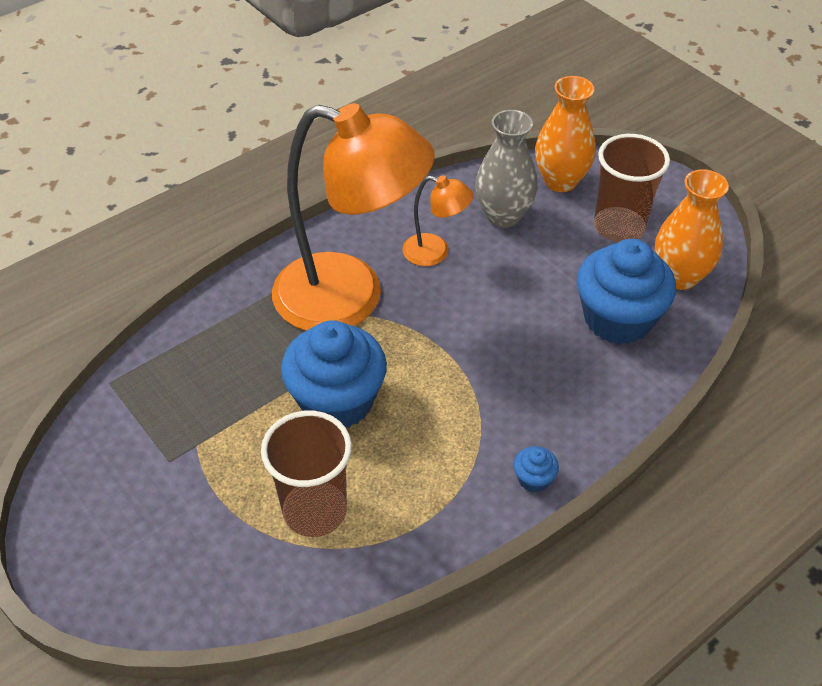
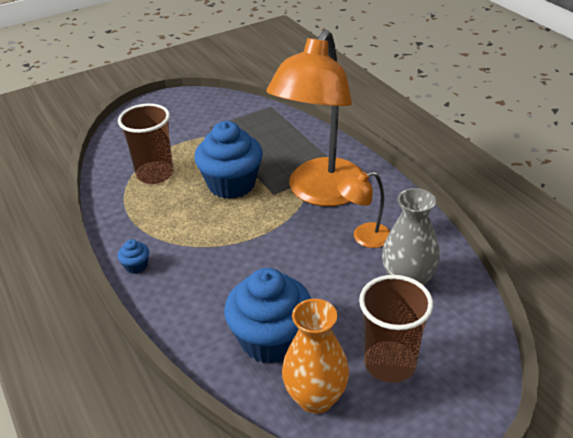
camera: 100 degrees right, 10 degrees down
(435, 252) = (364, 237): orange lamp -> orange lamp turned 45 degrees clockwise
(560, 181) = (458, 329): orange vase -> none

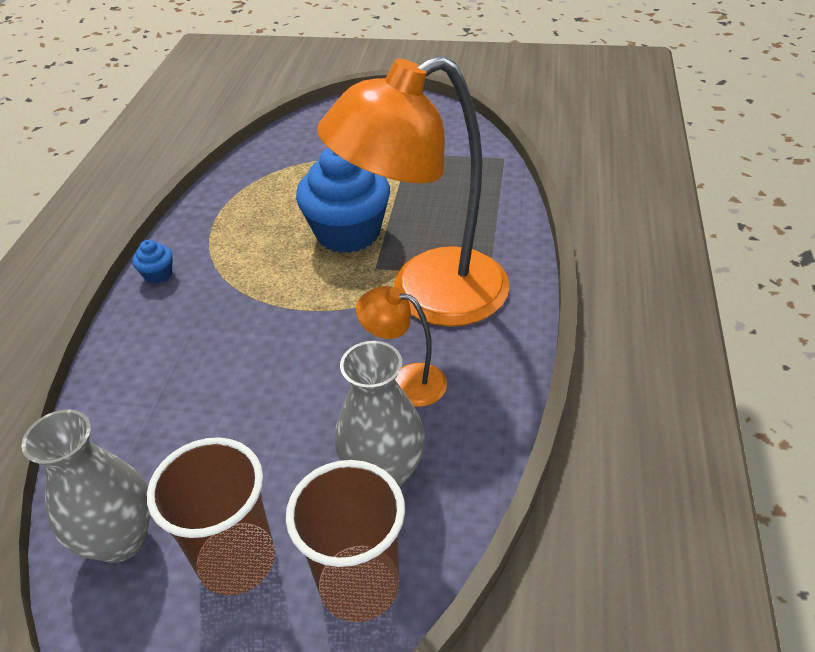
camera: 40 degrees right, 5 degrees up
(155, 174) = (292, 182): brown cup -> brown cup (359, 585)
(271, 339) = (166, 438): blue cupcake -> none
(315, 398) = (120, 539): orange vase -> grey vase

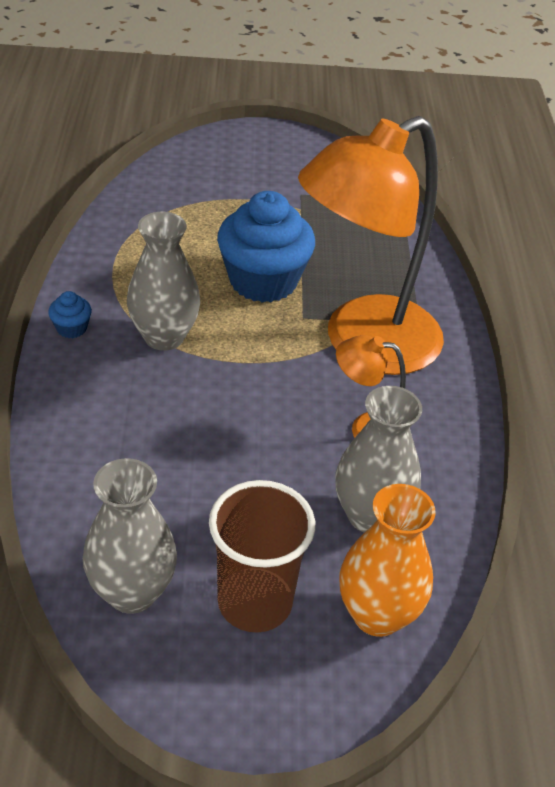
camera: 15 degrees left, 0 degrees up
(238, 284) = (164, 337): none -> grey vase
(359, 585) = (377, 614): brown cup -> orange vase

